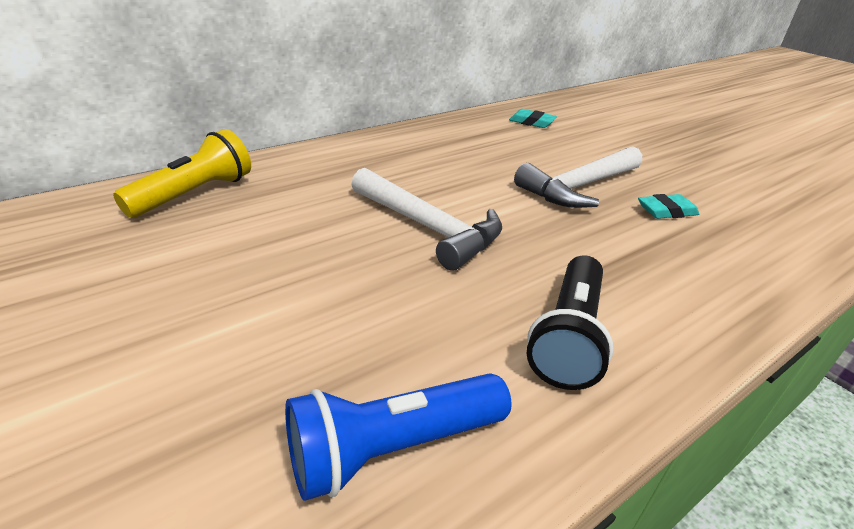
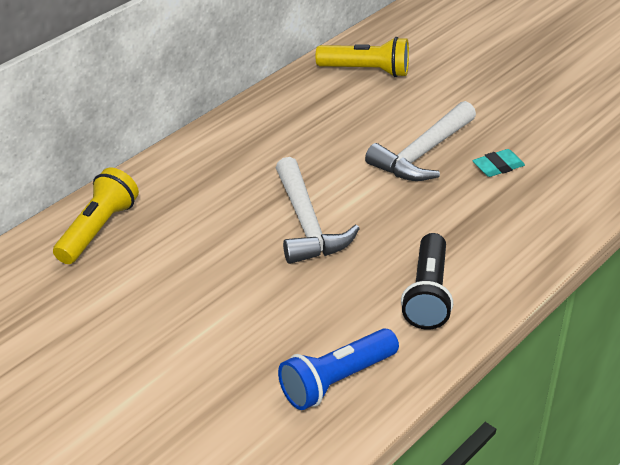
camera: 10 degrees left, 5 degrees up
(429, 228) = (307, 224): white hammer -> white hammer turned 45 degrees clockwise
(531, 122) = (366, 71): turquoise eraser -> yellow flashlight

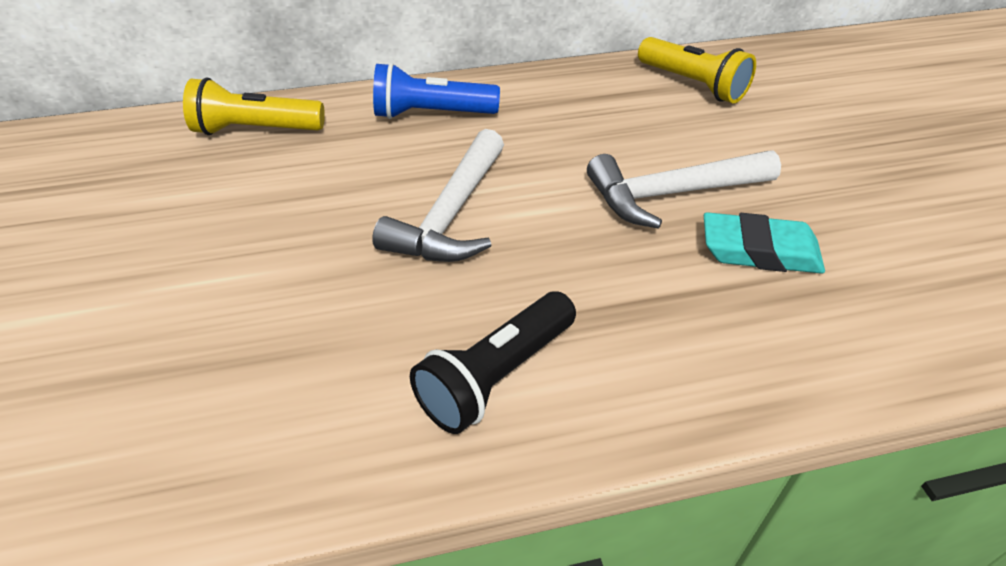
camera: 35 degrees right, 5 degrees up
(98, 229) = (255, 130): yellow flashlight -> yellow flashlight turned 150 degrees counterclockwise
(336, 381) = (257, 431): blue flashlight -> blue flashlight (431, 114)
(498, 167) = (759, 251): turquoise eraser -> turquoise eraser, size x1.54

